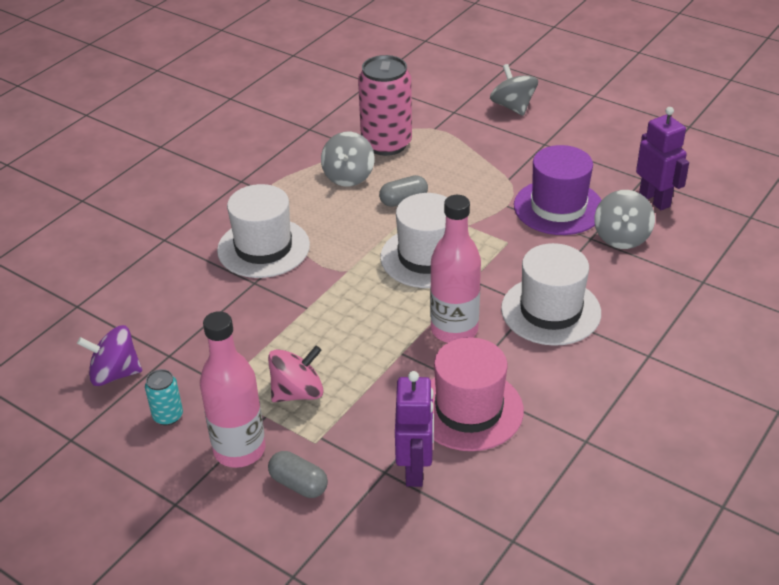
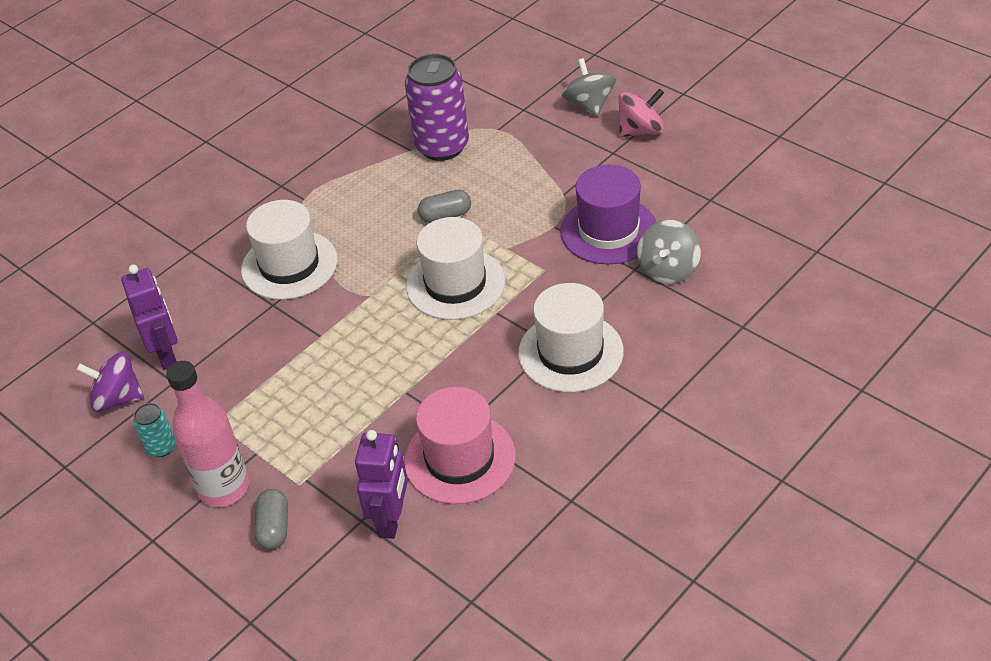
camera: 10 degrees right, 5 degrees up
(297, 392) = (292, 430): pink spinning top -> pink spinning top (641, 131)
(298, 484) = (274, 528): grey capsule -> grey capsule turned 45 degrees clockwise
(348, 176) = (394, 184): grey spinning top -> none
(386, 144) = (442, 146): pink can -> purple can
(454, 330) = (465, 369): pink bottle -> none
(655, 200) = (716, 226): purple robot -> purple robot (166, 354)

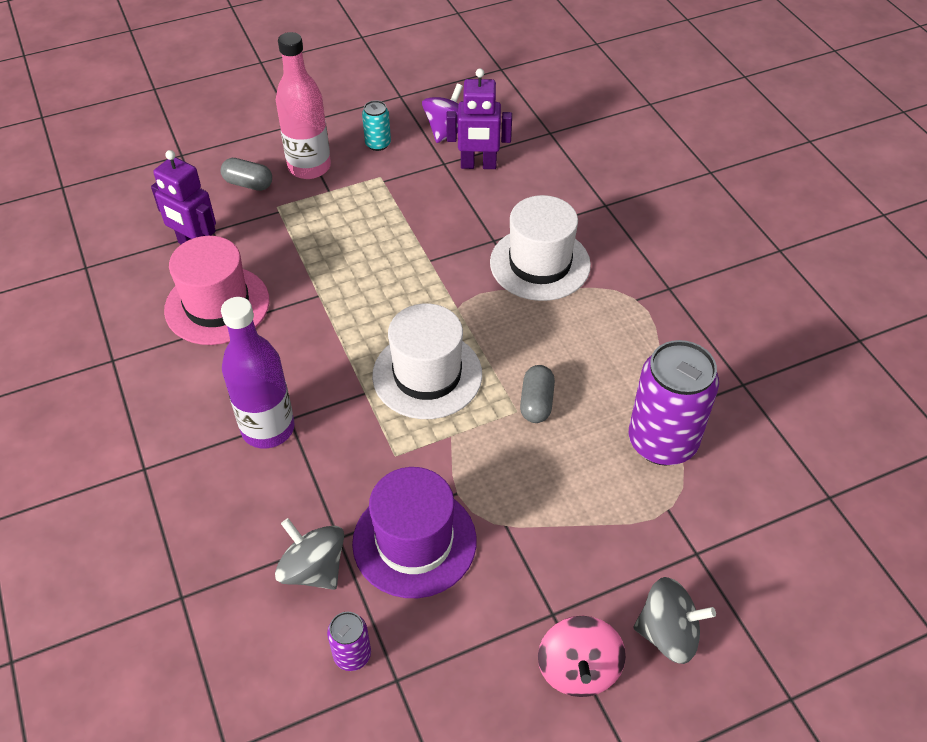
camera: 110 degrees right, 5 degrees up
(570, 352) = (268, 429): white hat -> purple bottle
(711, 225) = (352, 655): none -> purple can

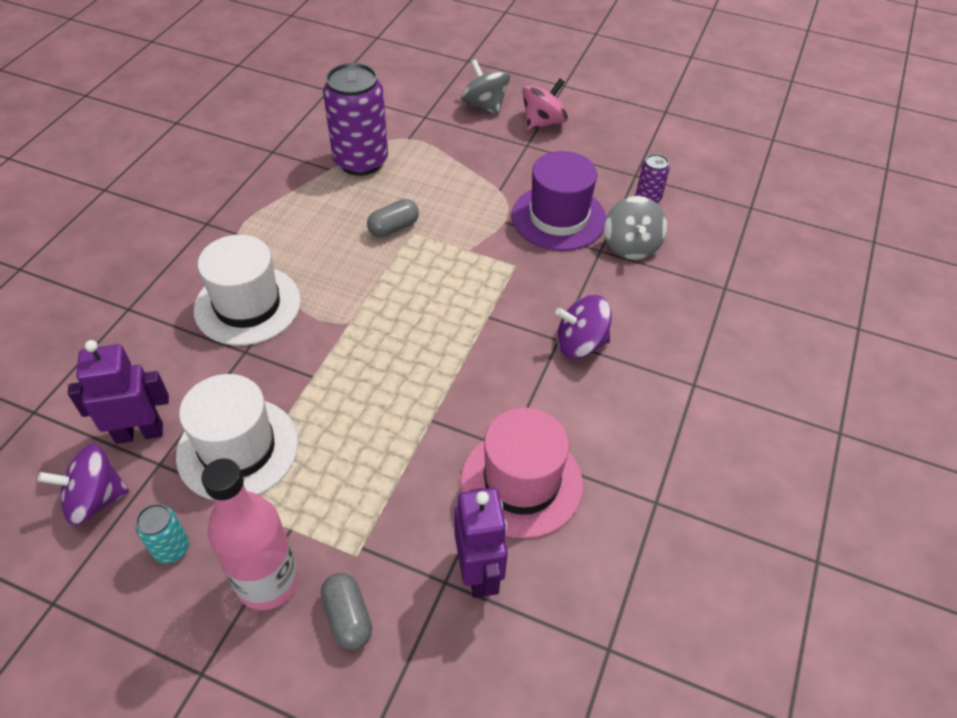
camera: 135 degrees left, 0 degrees up
(268, 429) = (580, 344): purple bottle -> purple spinning top
(427, 375) = (433, 294): white hat -> white hat (238, 449)
(478, 165) = (139, 433): purple robot -> purple robot turned 60 degrees counterclockwise

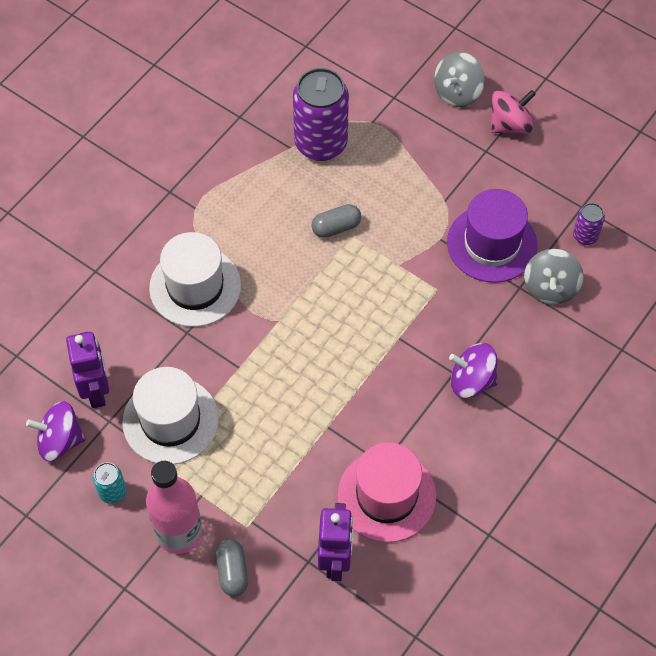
camera: 15 degrees right, 10 degrees up
(139, 433) = (96, 391): purple robot -> purple robot turned 75 degrees clockwise
(485, 105) = (457, 92): grey spinning top -> grey spinning top turned 120 degrees counterclockwise

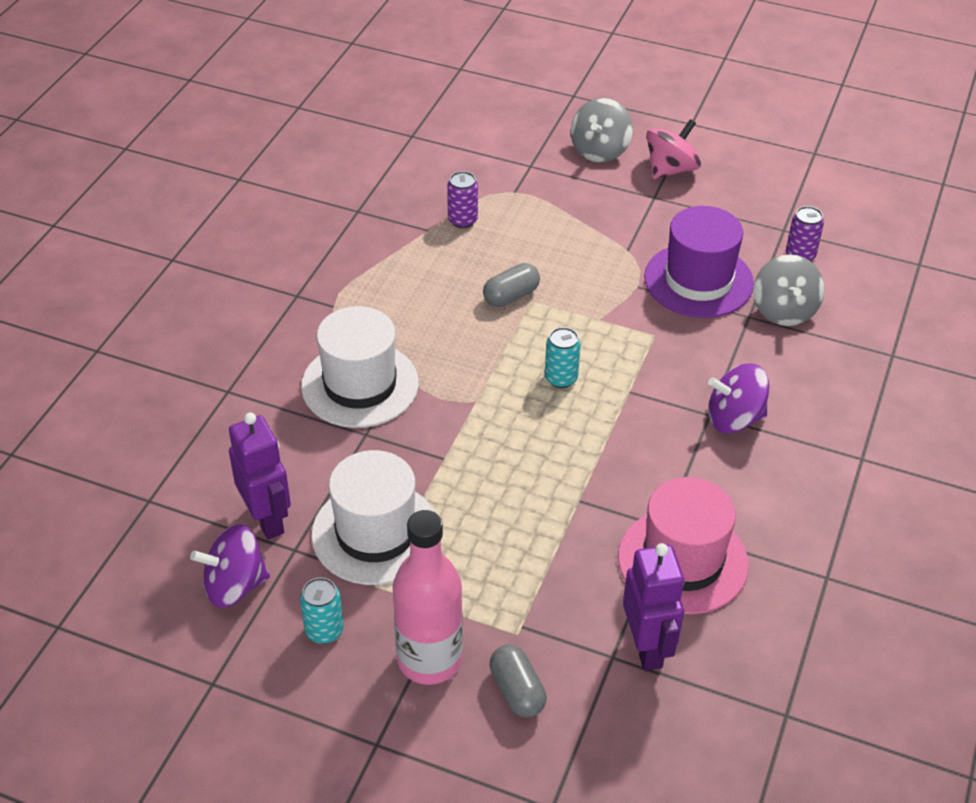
camera: 15 degrees left, 15 degrees down
(321, 143) = (462, 220): purple can -> purple can, size x0.47
(350, 314) = (561, 378): none -> turquoise can

